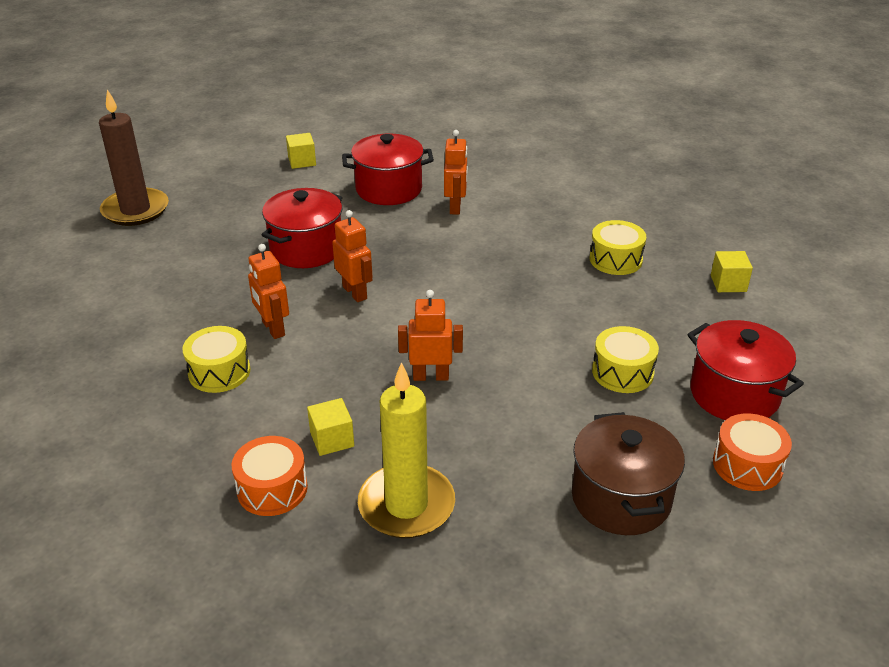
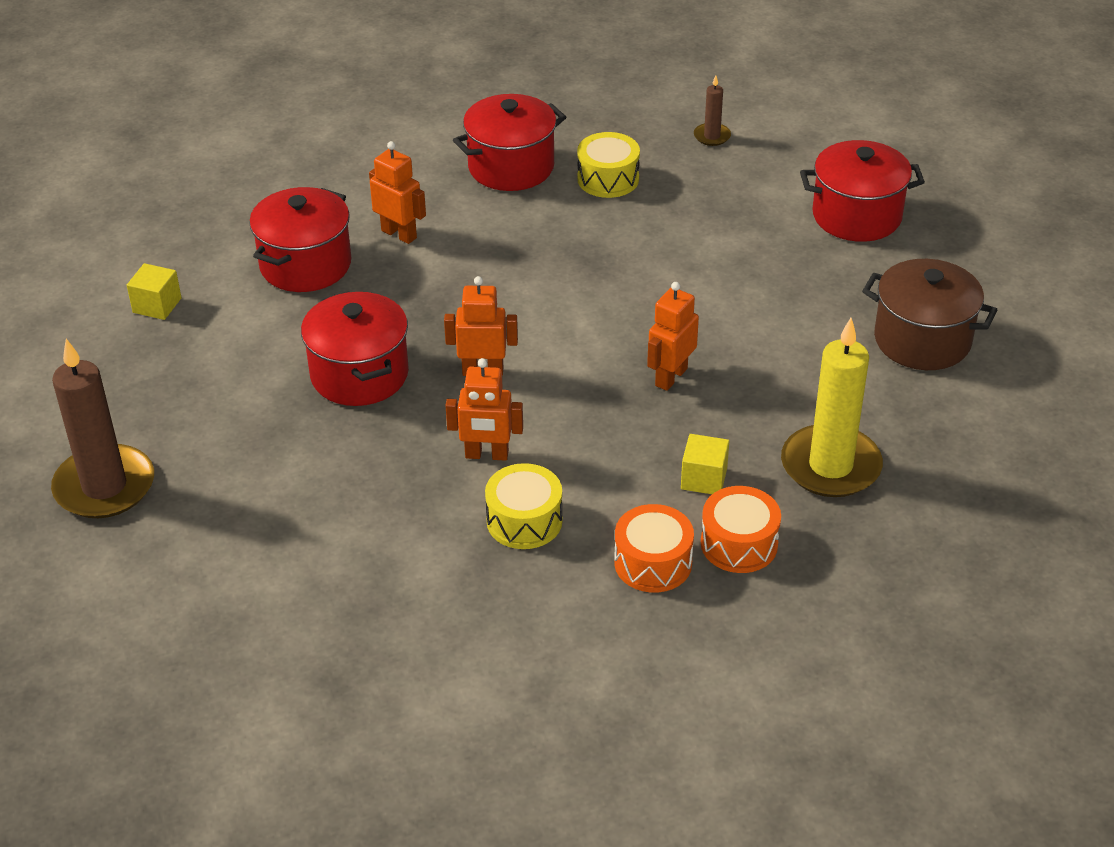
camera: 55 degrees left, 5 degrees up
(575, 218) = (511, 167): none -> red pot
(622, 372) = (773, 260): yellow drum -> none
(728, 283) = (712, 136): yellow cube -> brown candle
(747, 465) = (941, 255): orange drum -> orange drum (653, 563)

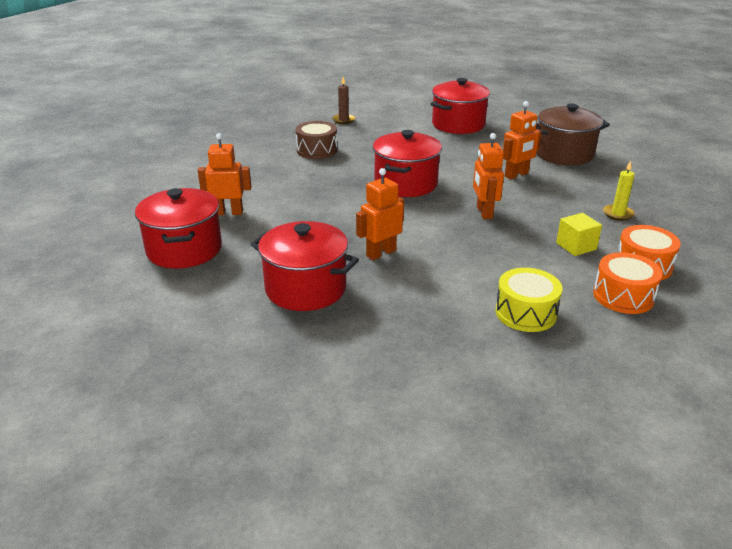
camera: 40 degrees left, 10 degrees down
(104, 486) = (197, 457): brown candle -> none
(157, 305) = (93, 316): yellow cube -> none
(486, 455) = (449, 291): orange robot -> orange robot (516, 175)
(511, 167) = (254, 163): red pot -> red pot (405, 184)
(608, 179) = (317, 150): yellow drum -> brown drum
(830, 466) = (618, 214): yellow candle -> yellow candle, size x0.46

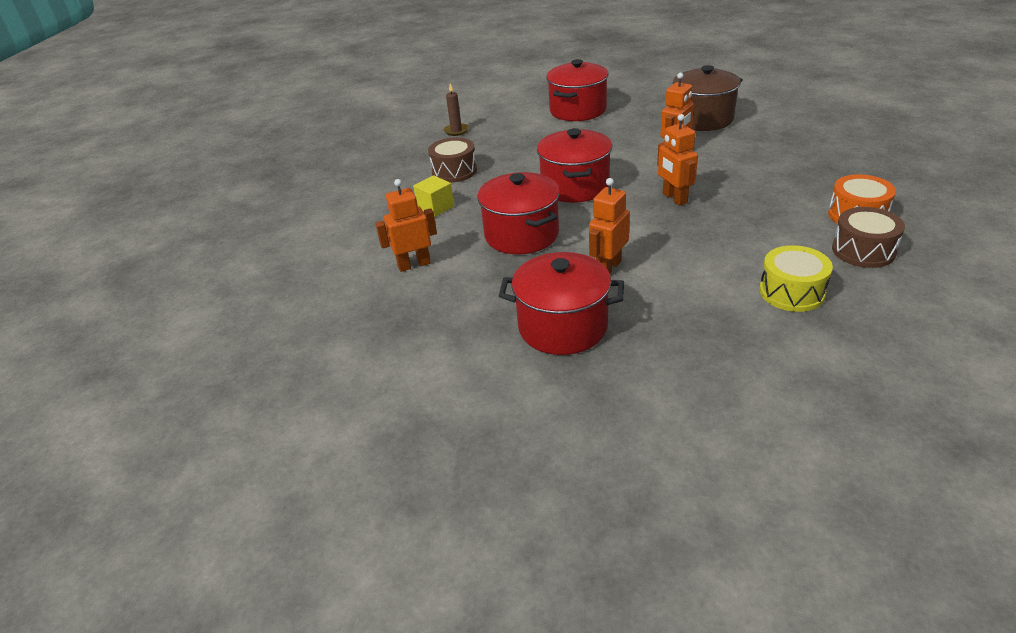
camera: 15 degrees left, 5 degrees up
(184, 250) = (399, 319): red pot -> red pot (521, 235)
(576, 246) = (785, 211): yellow cube -> yellow cube (435, 207)
(618, 214) = (797, 169): yellow candle -> none
(623, 296) = (863, 251): orange drum -> brown drum

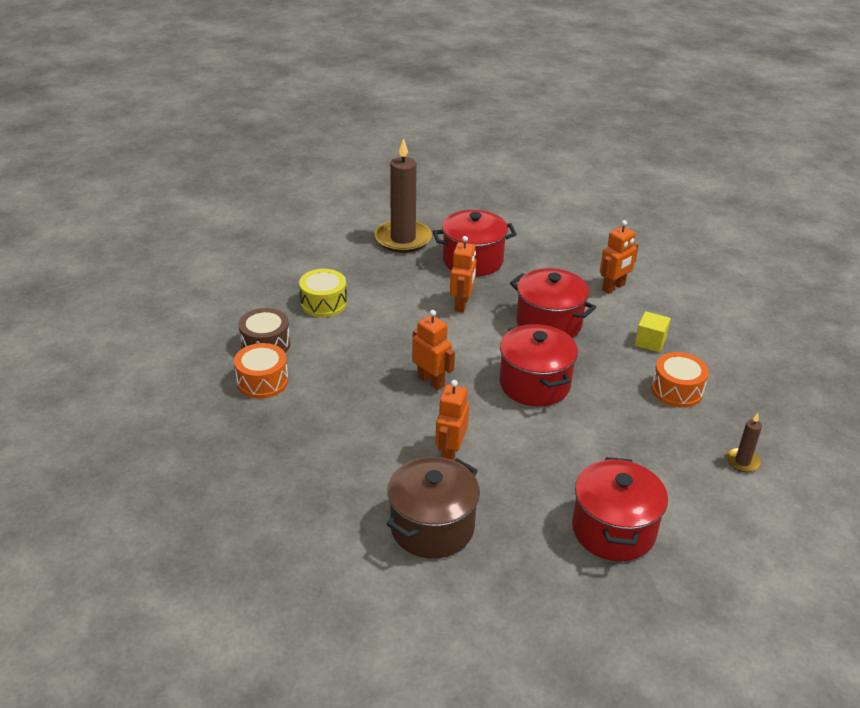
camera: 155 degrees right, 0 degrees up
(454, 171) = (677, 390): brown drum -> orange drum
(655, 384) = (403, 239): none -> brown candle

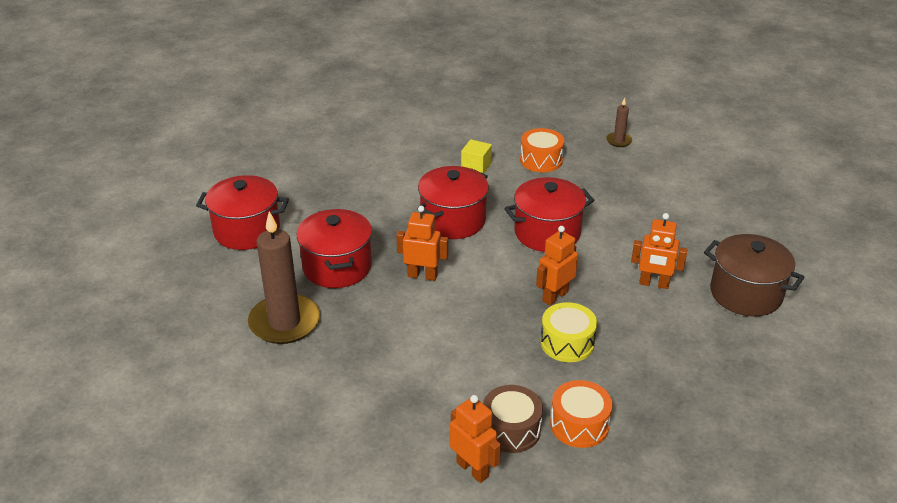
camera: 90 degrees left, 0 degrees up
(323, 303) = (424, 384): yellow drum -> yellow drum (567, 343)
(613, 287) = (391, 179): orange robot -> orange robot (473, 469)
(613, 530) = (711, 203): red pot -> red pot (247, 231)

